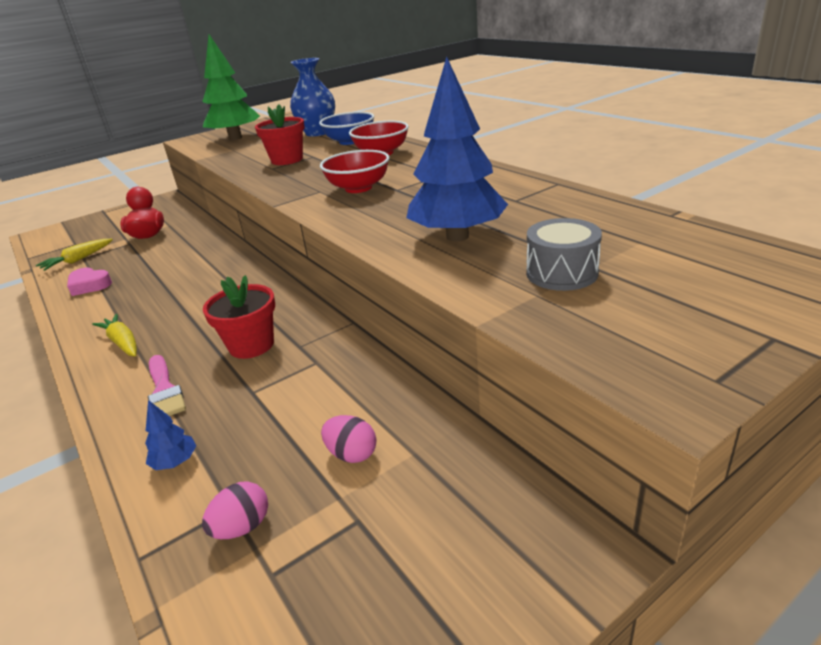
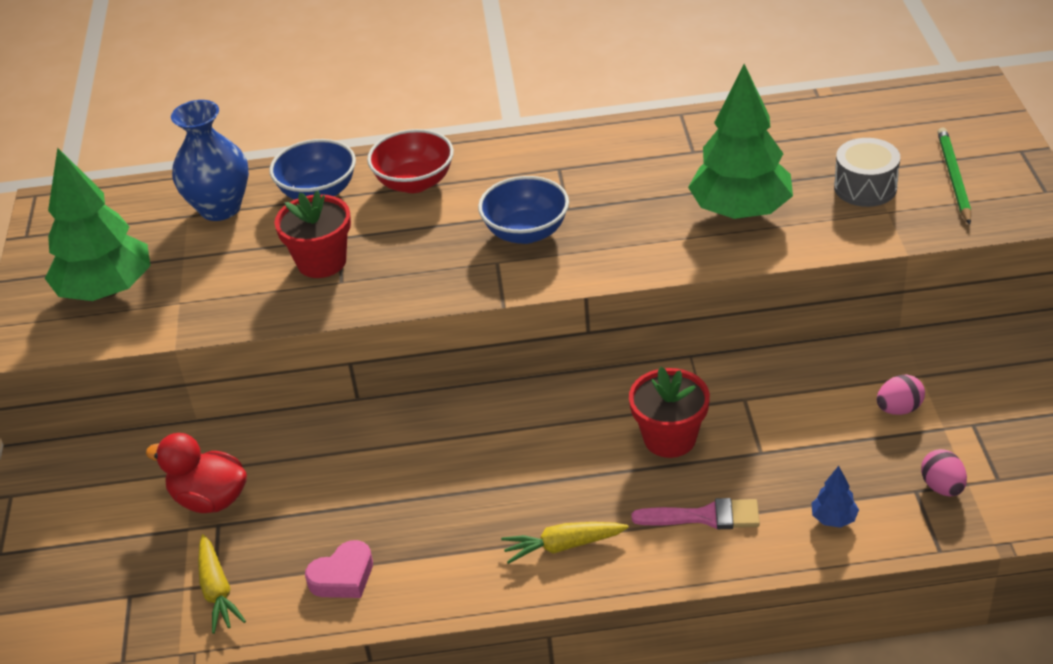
camera: 60 degrees left, 10 degrees up
(358, 188) = (526, 232): red bowl -> blue bowl
(457, 236) = (740, 211): blue tree -> green tree
(647, 312) = (953, 178): none -> green pencil

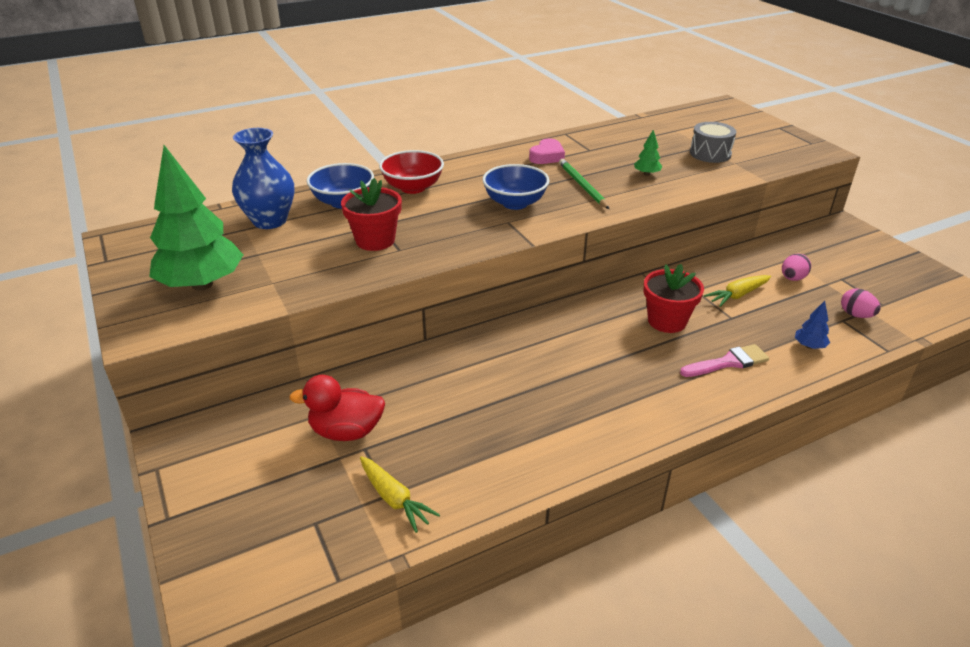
camera: 25 degrees left, 5 degrees down
(343, 577) = (495, 462): pink heart -> pink heart (547, 156)
(563, 546) = (647, 402): yellow carrot -> yellow carrot (737, 295)
(740, 211) = (646, 174): green tree -> green tree, size x0.40
(953, 178) = (755, 143): green pencil -> green pencil (582, 186)

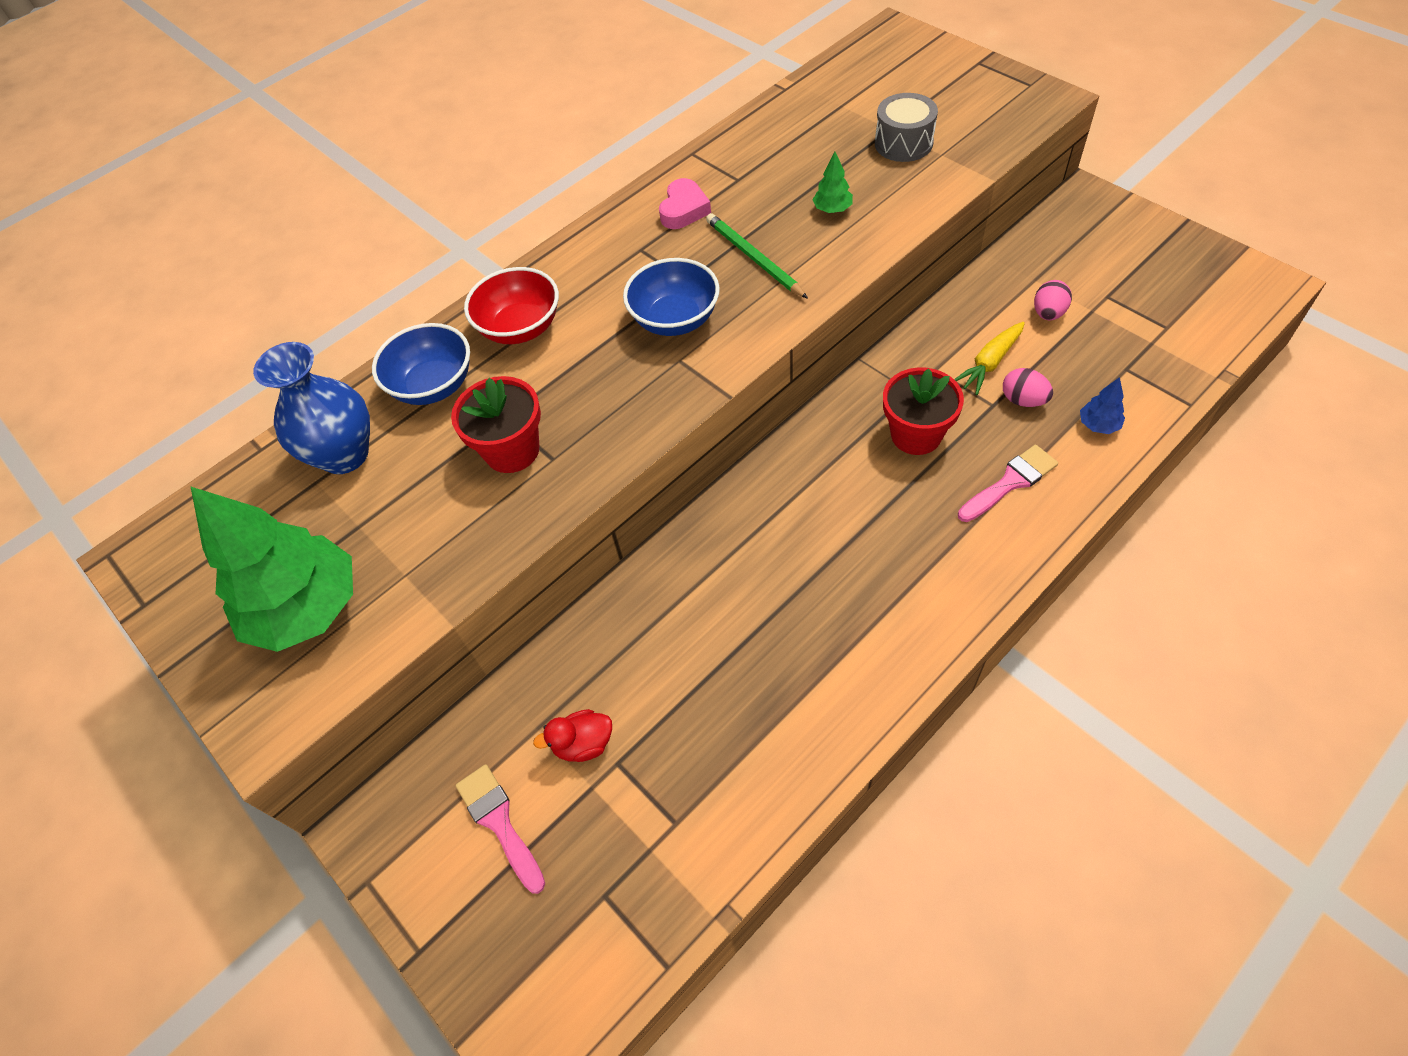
camera: 10 degrees left, 20 degrees up
(264, 459) = (499, 822): none -> pink brush
(346, 431) = (583, 744): red duck -> red duck, size x0.65
(394, 499) = (686, 828): yellow carrot -> none
(856, 315) = (1139, 355): pink egg -> pink egg (1023, 400)

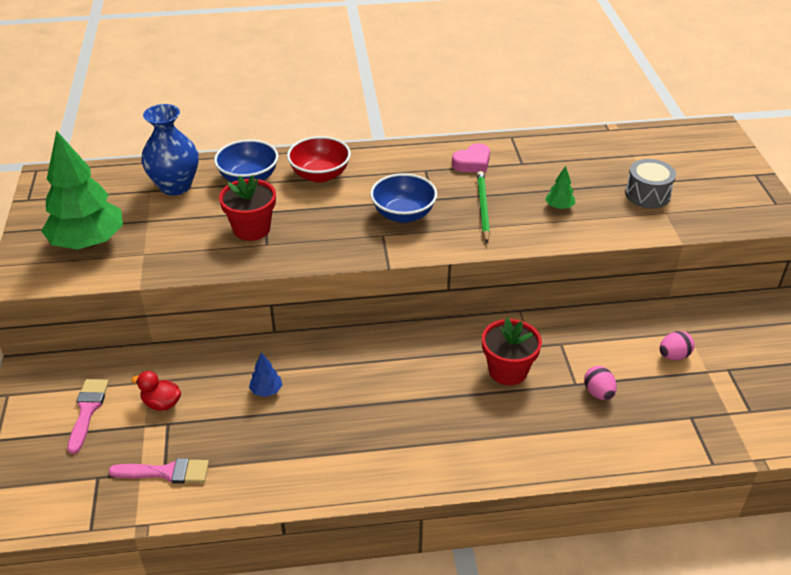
camera: 30 degrees right, 15 degrees down
(989, 363) = (600, 360): yellow carrot -> none
(1010, 482) = (537, 431): pink brush -> pink brush (166, 472)
(1098, 425) = (632, 436): blue tree -> blue tree (266, 391)

